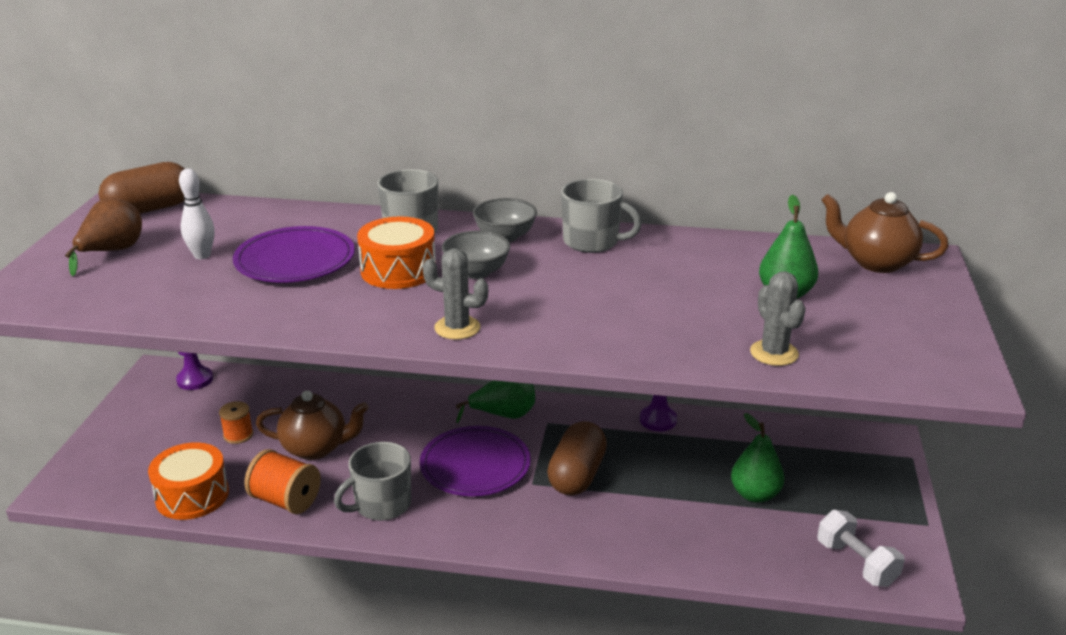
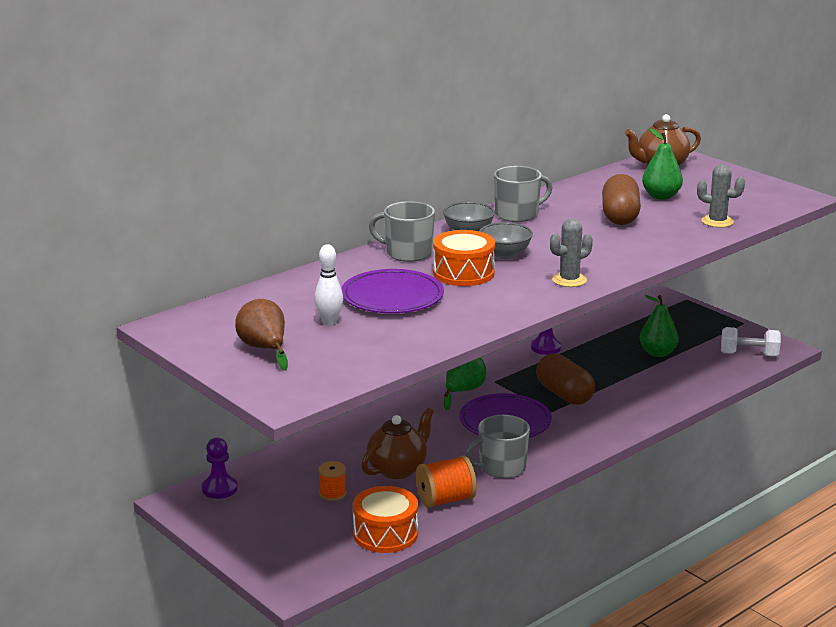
camera: 50 degrees left, 5 degrees down
(150, 209) = (204, 320): brown capsule -> brown capsule (620, 216)
(381, 505) = (501, 467): grey mug -> grey mug turned 60 degrees clockwise

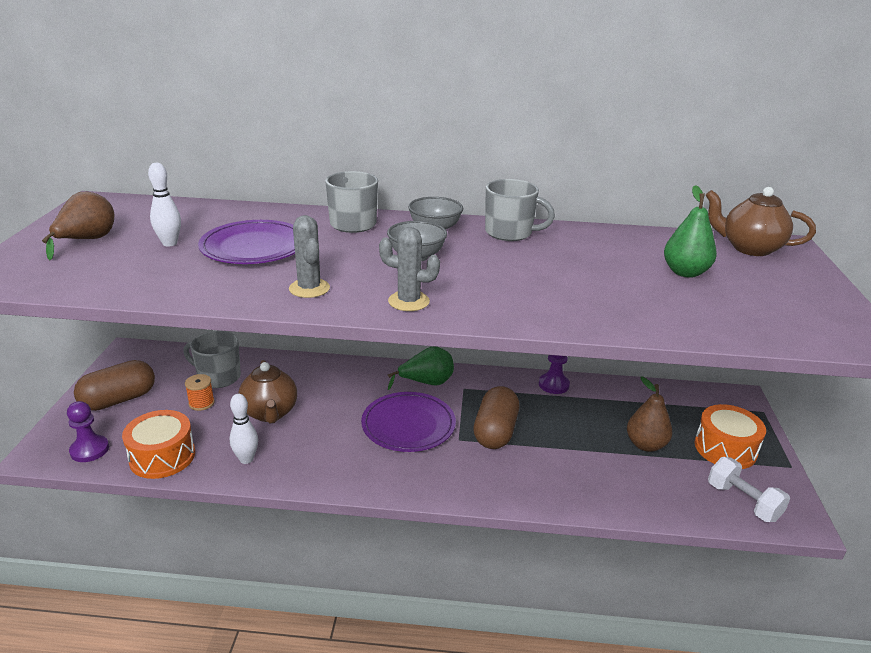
camera: 45 degrees right, 5 degrees up
(219, 489) = (162, 357): purple pawn -> purple pawn (89, 450)
(398, 469) = (270, 413): brown teapot -> brown teapot turned 75 degrees clockwise
(445, 500) = (246, 459): orange spool -> white bowling pin
(463, 273) = (347, 255): orange drum -> orange drum (725, 449)
(501, 467) = (331, 461): grey mug -> grey mug (218, 377)
(620, 216) = (598, 271): brown capsule -> brown capsule (119, 400)
(657, 353) = (645, 445): green pear -> brown pear
(717, 221) = (694, 320): grey cactus -> grey cactus (309, 288)

